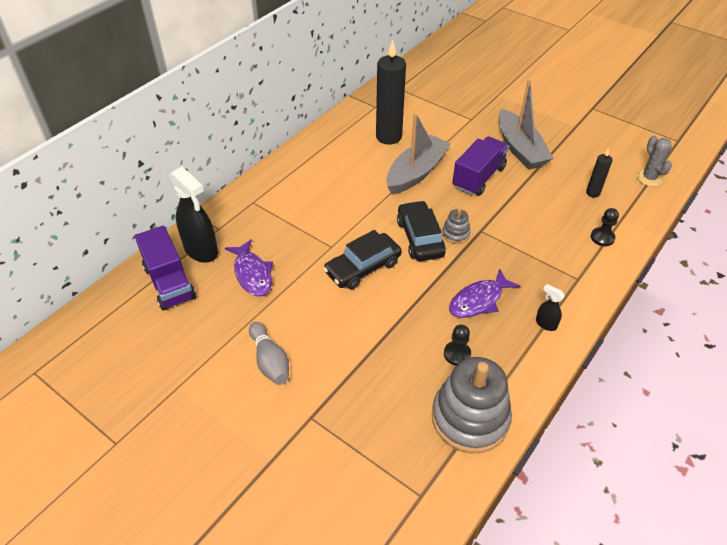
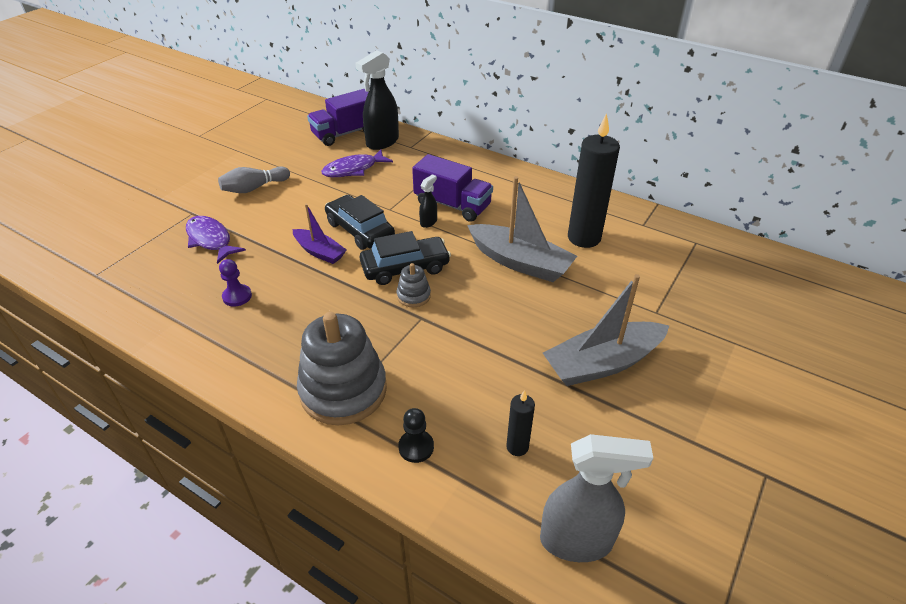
camera: 85 degrees right, 5 degrees down
(394, 296) = (319, 252): none -> purple boat
(457, 354) = (237, 296): black pawn -> purple pawn
(470, 418) = (159, 305): grey stacking toy -> grey stacking toy (343, 390)
(478, 177) = (524, 317): purple truck -> purple truck (452, 205)
(479, 300) = (307, 313): purple fish -> purple fish (211, 240)
(545, 324) = (264, 370): black spray bottle -> black spray bottle (428, 222)
(649, 178) = (576, 541): grey cactus -> grey spray bottle

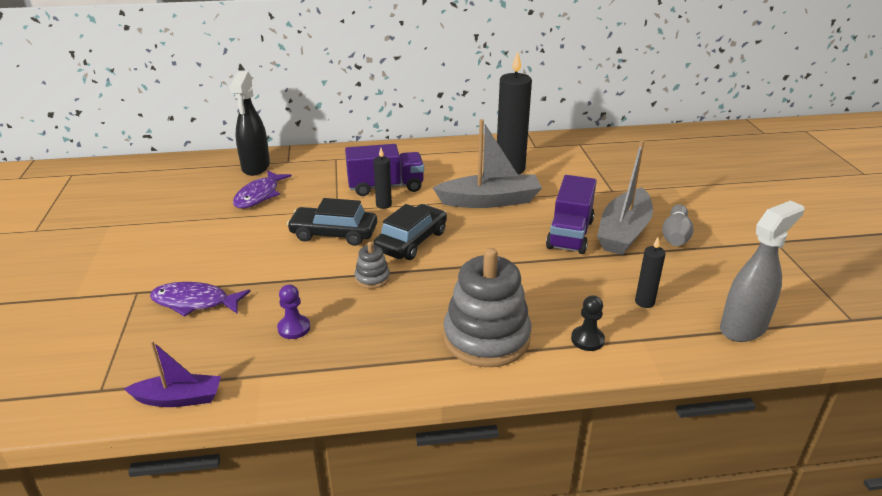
camera: 40 degrees left, 10 degrees down
(254, 188) = (177, 246): grey bowling pin -> grey bowling pin (675, 236)
(319, 252) = (321, 263): purple boat -> purple boat (179, 398)
(345, 133) = (208, 173): purple truck -> purple truck (570, 234)
(413, 296) = (446, 255): grey stacking toy -> grey stacking toy (372, 278)
(428, 222) = (383, 205): black spray bottle -> black candle

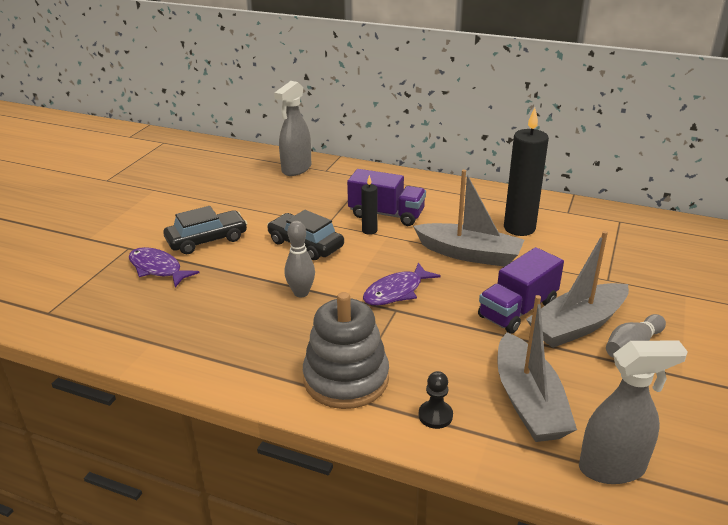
camera: 30 degrees right, 0 degrees up
(179, 398) = (86, 338): purple boat -> none
(256, 167) = (296, 169): black spray bottle -> grey spray bottle
(259, 195) = (277, 194): purple fish -> purple fish (396, 291)
(294, 328) = (206, 314): purple pawn -> none
(372, 278) = (301, 293): grey stacking toy -> grey bowling pin
(411, 241) = (363, 270): black car -> black car (207, 240)
(644, 302) = (528, 402): black candle -> grey boat

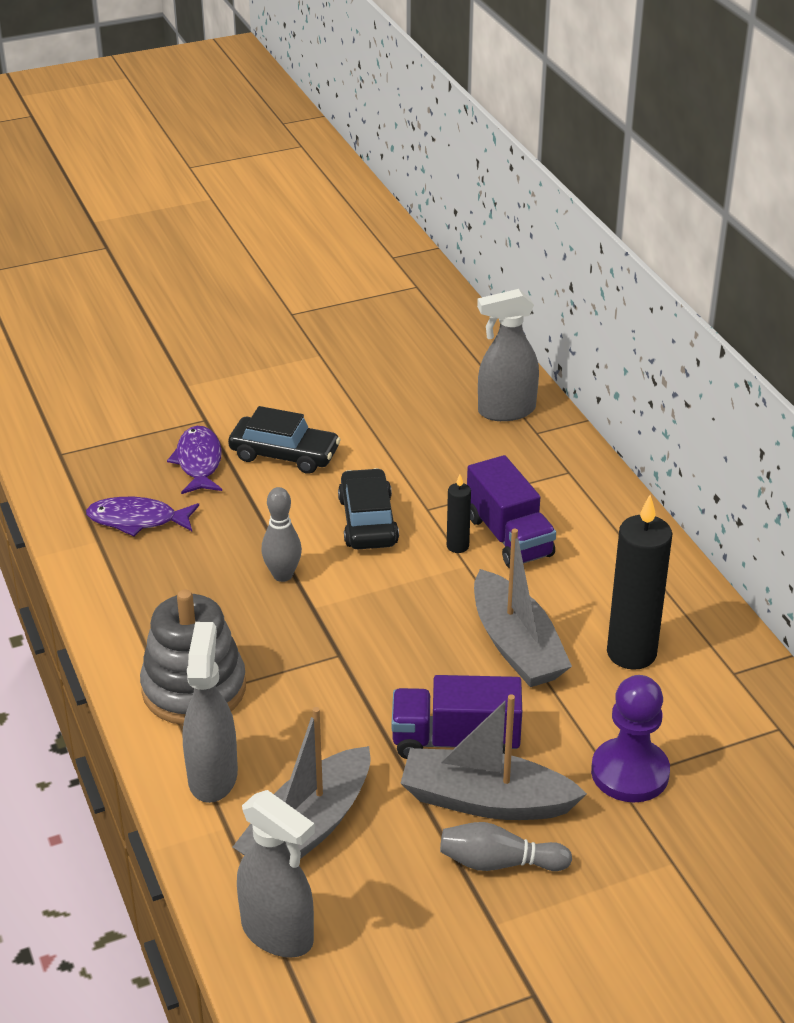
camera: 45 degrees right, 5 degrees up
(396, 291) = (370, 636): purple fish -> purple fish (137, 520)
(435, 415) = (213, 776): black pawn -> grey spray bottle
(605, 273) = (630, 773): none -> purple pawn

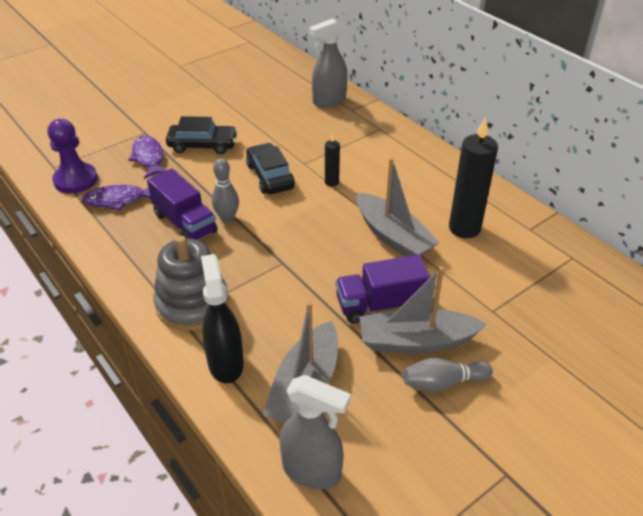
camera: 15 degrees left, 5 degrees up
(213, 776) = (225, 363): grey spray bottle -> black spray bottle
(509, 537) = (360, 171): purple truck -> purple truck (185, 223)
(630, 773) = (498, 304): purple pawn -> purple pawn (76, 180)

